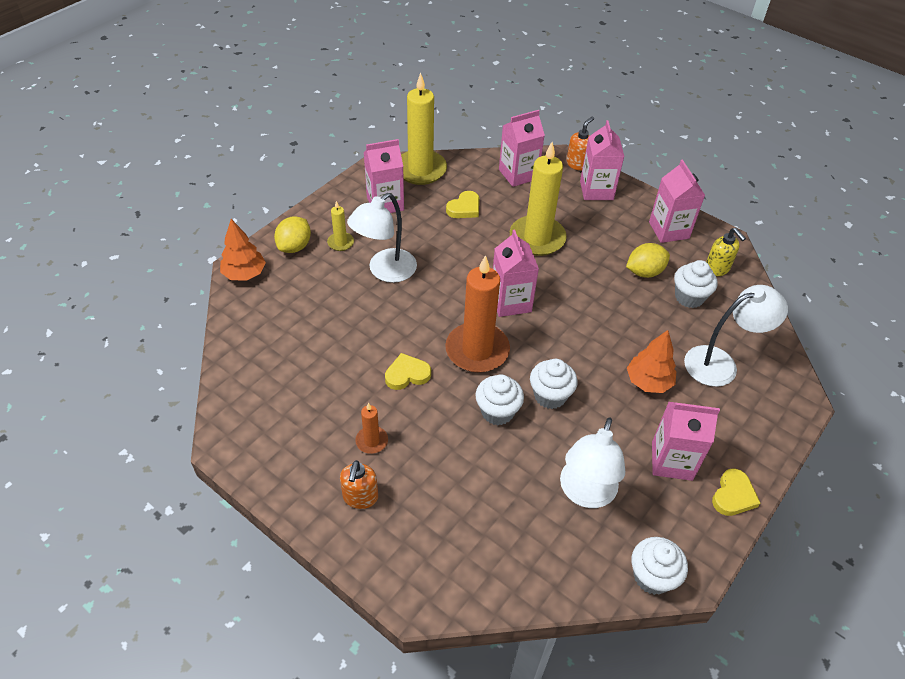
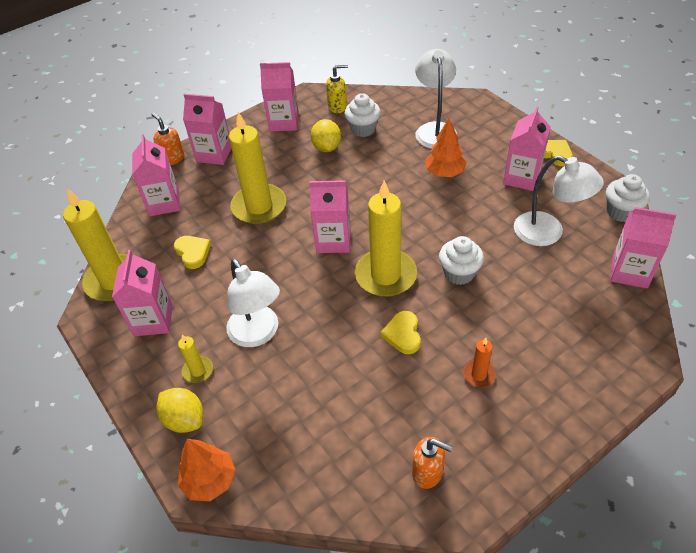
camera: 70 degrees left, 0 degrees up
(360, 497) = (542, 392): orange soap dispenser -> orange soap dispenser (428, 472)
(477, 350) = (385, 275): orange candle -> yellow candle
(549, 585) = (629, 272): none -> pink carton
(550, 396) = (448, 235): white cupcake -> none

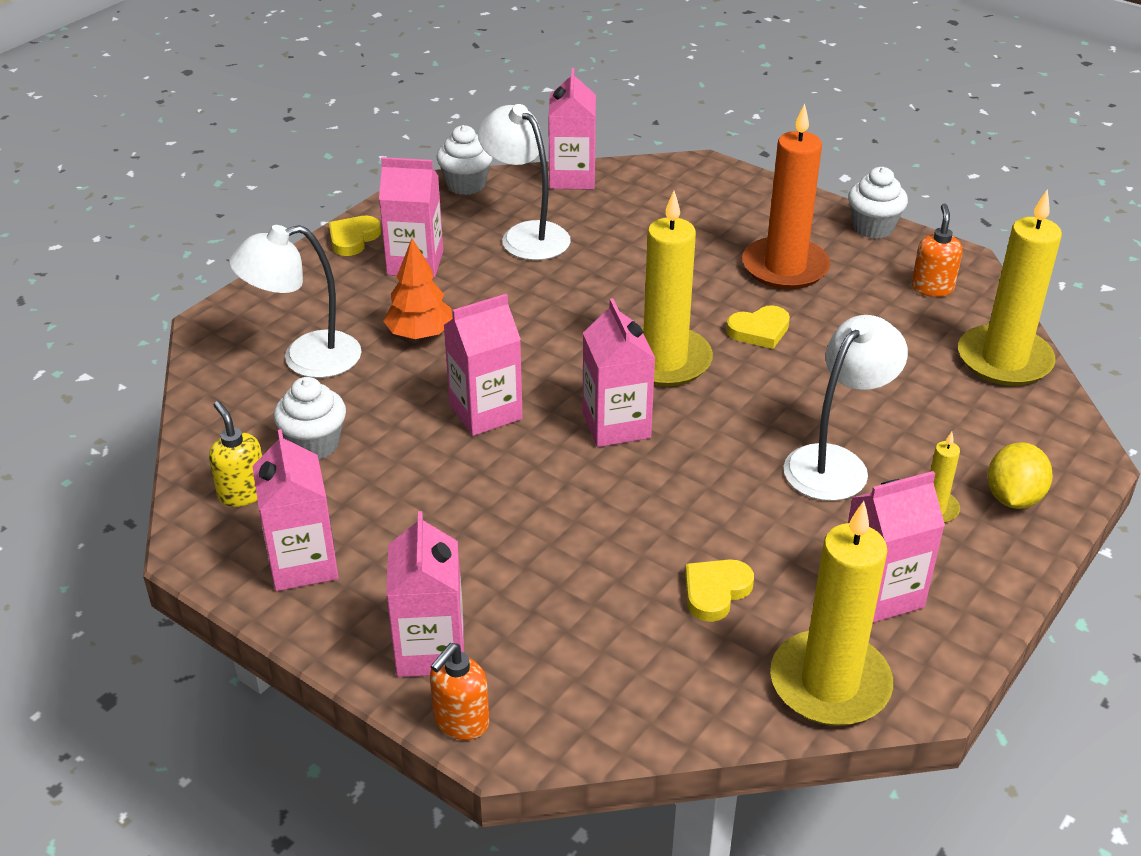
camera: 110 degrees left, 10 degrees down
(164, 203) = (604, 683): pink carton -> pink carton (485, 412)
(209, 480) = (1070, 448): orange tree -> none
(259, 206) = (567, 534): yellow candle -> yellow candle (1004, 360)
(327, 147) = (378, 482): yellow lemon -> none
(459, 273) = (631, 298): white cupcake -> white cupcake (873, 227)
(479, 375) = (785, 267): orange candle -> orange candle, size x2.17
(548, 233) = (526, 235): white lamp -> white lamp turned 60 degrees counterclockwise

